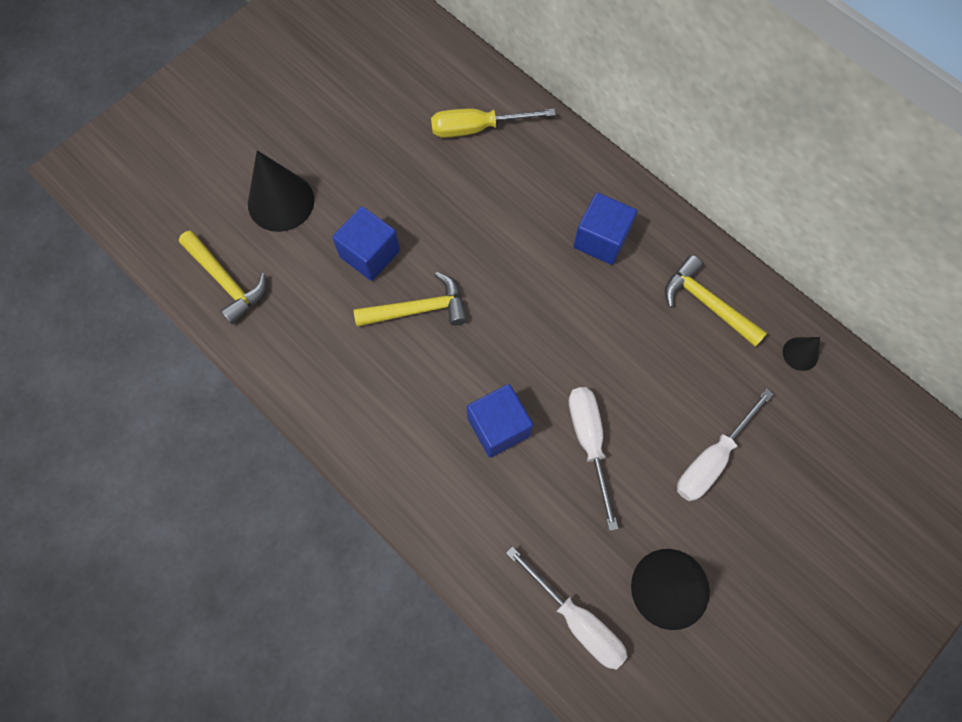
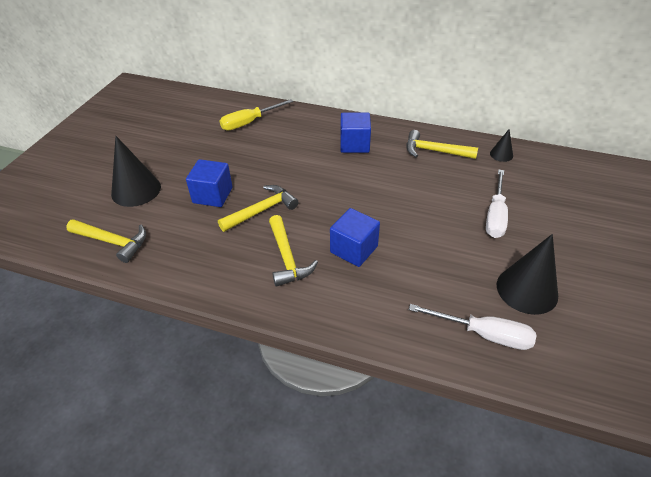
camera: 25 degrees left, 25 degrees down
(413, 402) = (287, 258): none -> yellow hammer
(589, 442) = (417, 235): white screwdriver -> none

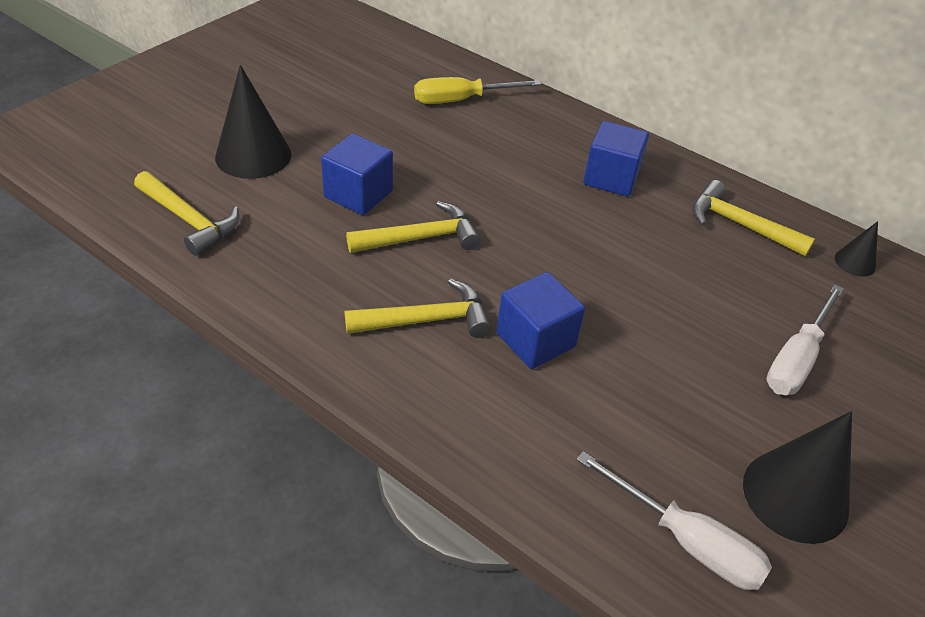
camera: 15 degrees right, 0 degrees up
(287, 258) = (427, 320): yellow hammer -> yellow hammer turned 105 degrees counterclockwise

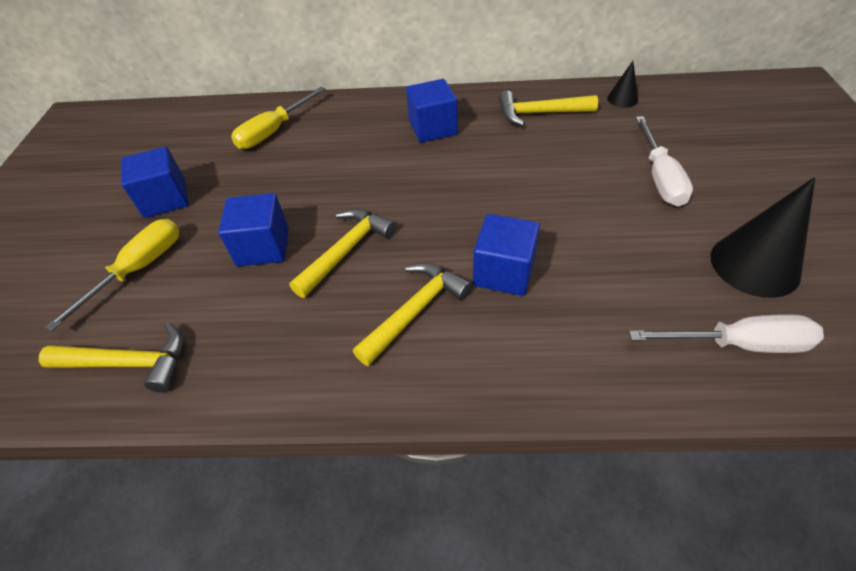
camera: 30 degrees left, 5 degrees up
(253, 155) = (138, 269): black cone -> yellow screwdriver
(321, 110) = (165, 199): none -> blue cube

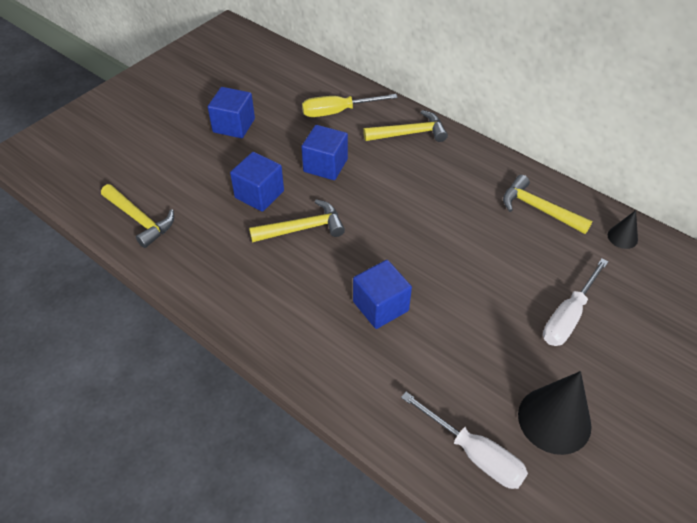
camera: 35 degrees right, 0 degrees up
(138, 269) = (185, 165): yellow screwdriver -> none
(415, 311) = (304, 293): yellow hammer -> yellow hammer (409, 133)
(433, 128) = (445, 173): blue cube -> blue cube (325, 165)

